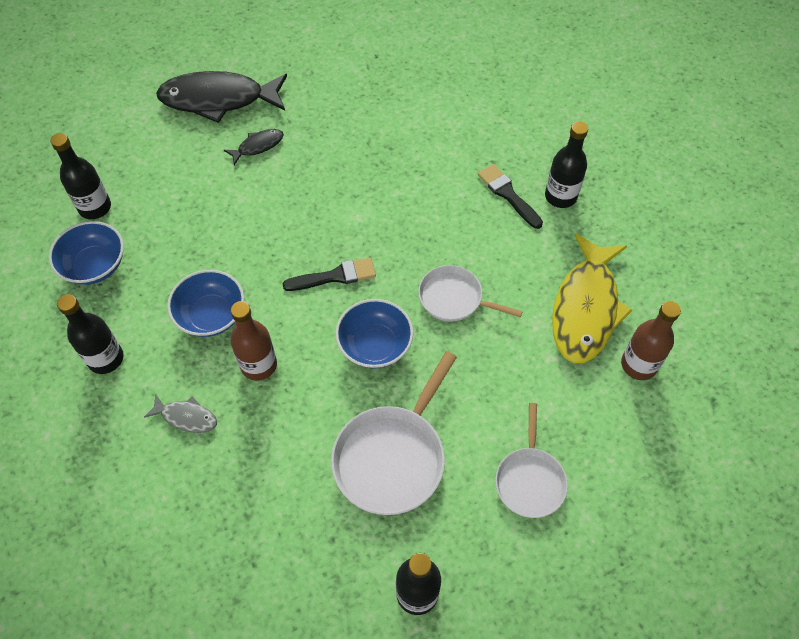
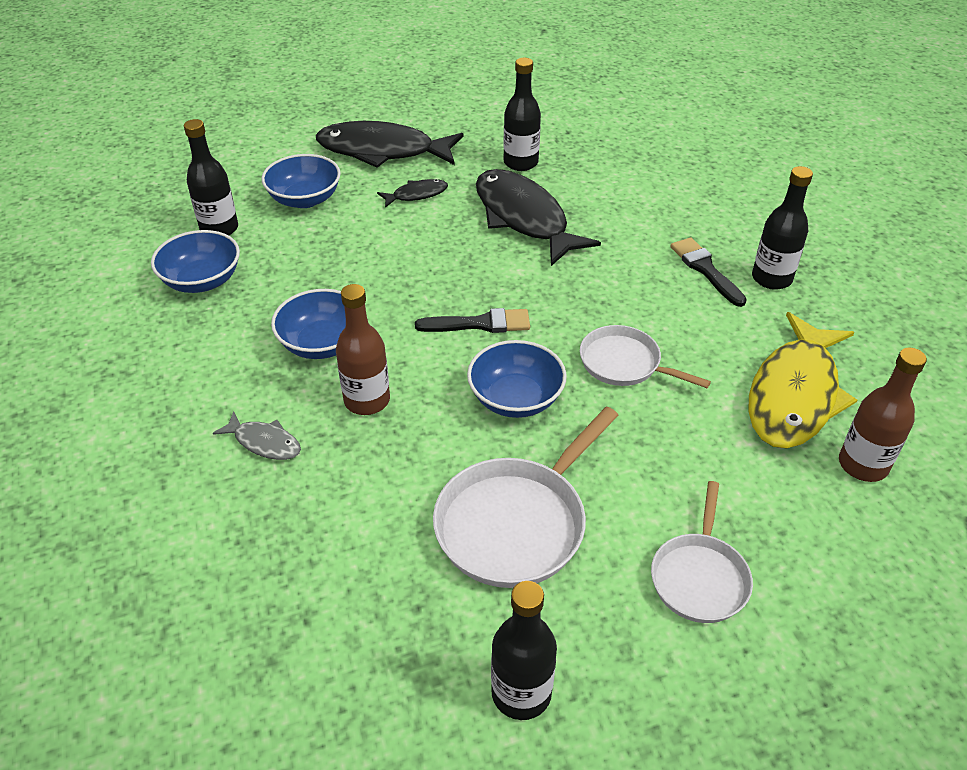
camera: 10 degrees right, 15 degrees down
(106, 359) = (186, 370): black bottle -> black bottle (520, 163)
(162, 164) = (305, 199): none -> blue bowl
(353, 160) = (524, 218): none -> black fish

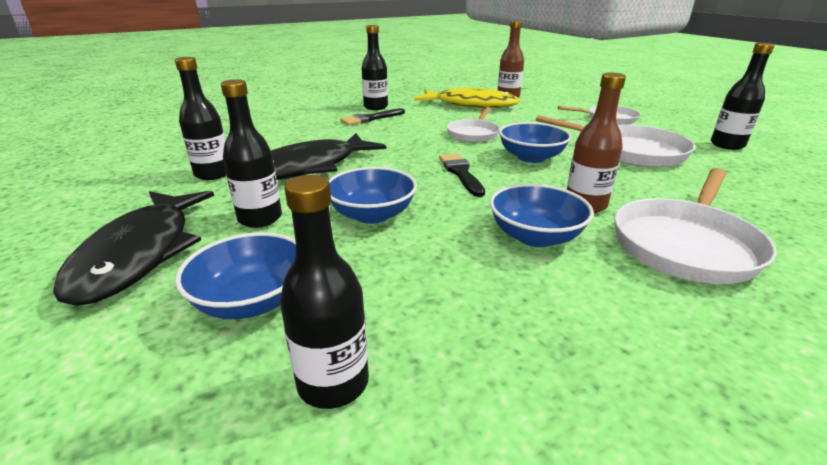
camera: 100 degrees left, 15 degrees down
(202, 281) = (479, 363): blue bowl -> blue bowl (372, 214)
(264, 442) = (685, 244): grey fish -> white pan
(416, 195) = (260, 218): black fish -> black bottle

